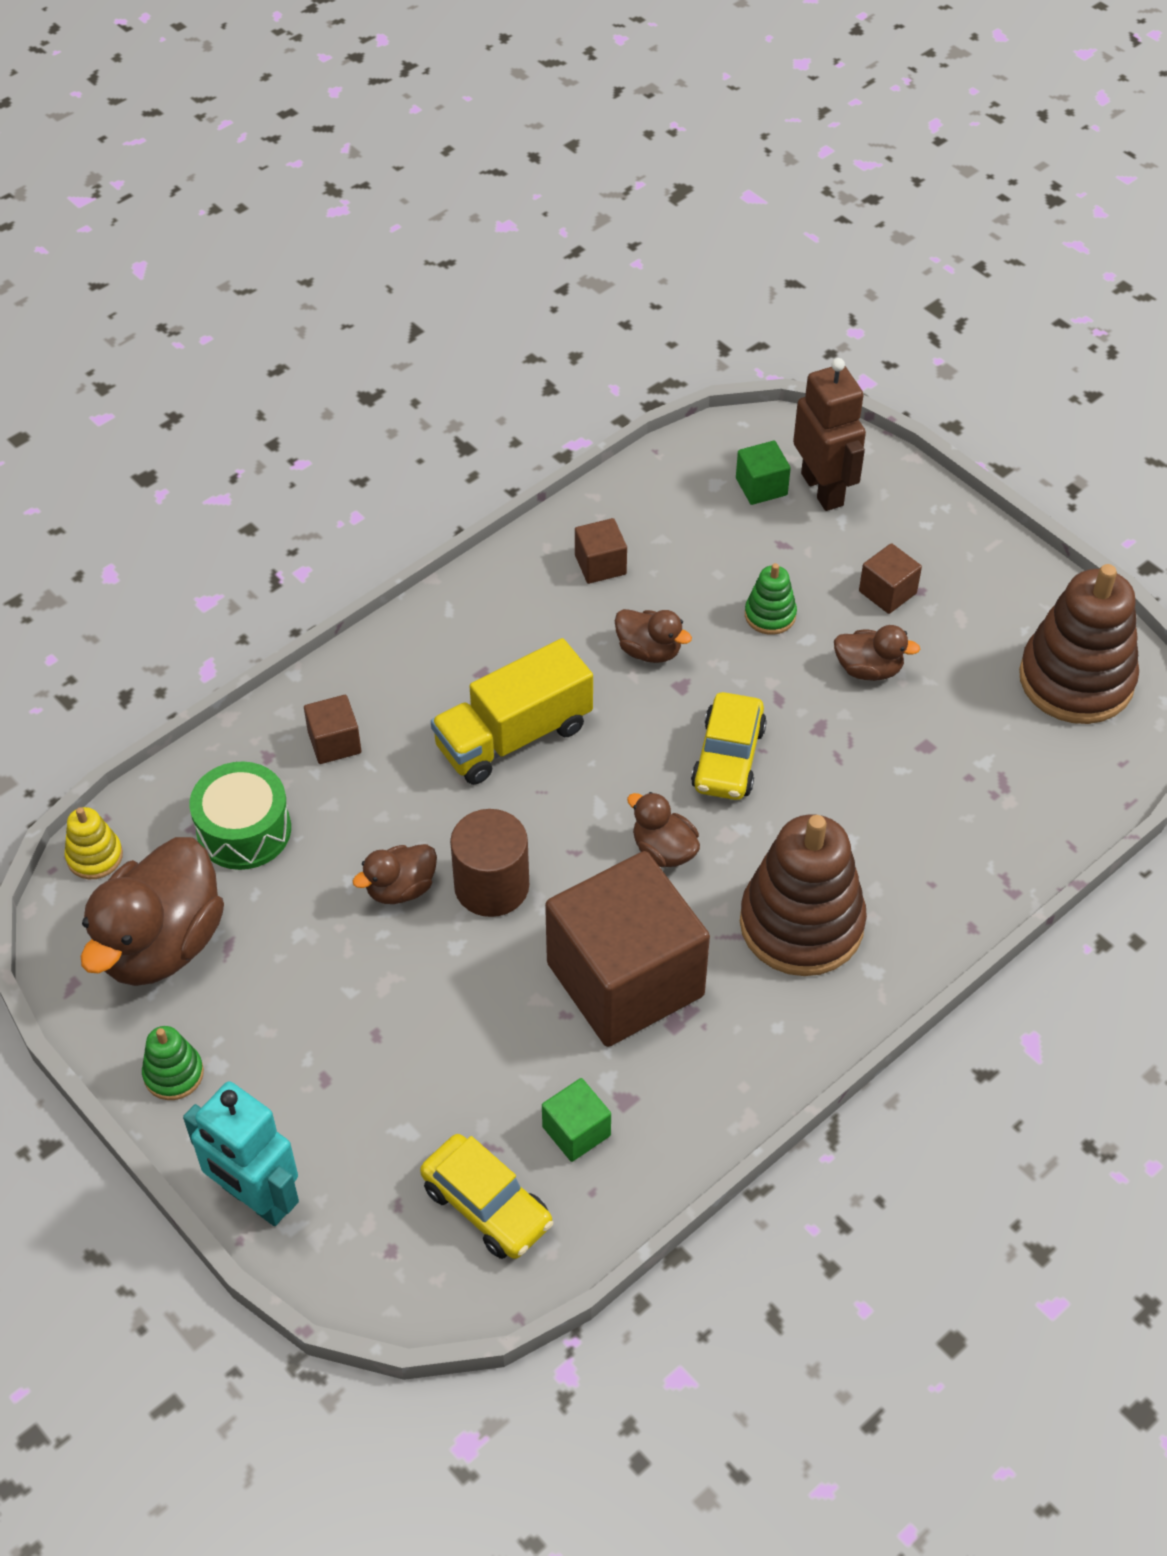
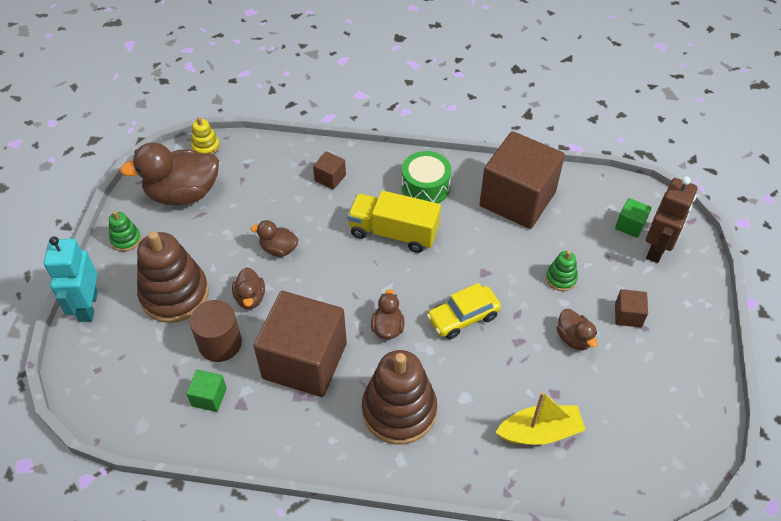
camera: 50 degrees right, 0 degrees up
(244, 830) = (260, 180): green drum -> green drum (425, 187)
(487, 1206) = (145, 389): yellow car -> none
(491, 886) = (309, 278): brown cylinder -> brown cylinder (220, 343)
(600, 565) = (517, 199): brown cube -> brown cube, size x2.45
(649, 651) = (490, 248): brown duck -> brown duck (250, 298)
(964, 800) = (540, 432): none -> yellow boat
(1076, 679) = (669, 433): brown stacking toy -> brown stacking toy (175, 294)

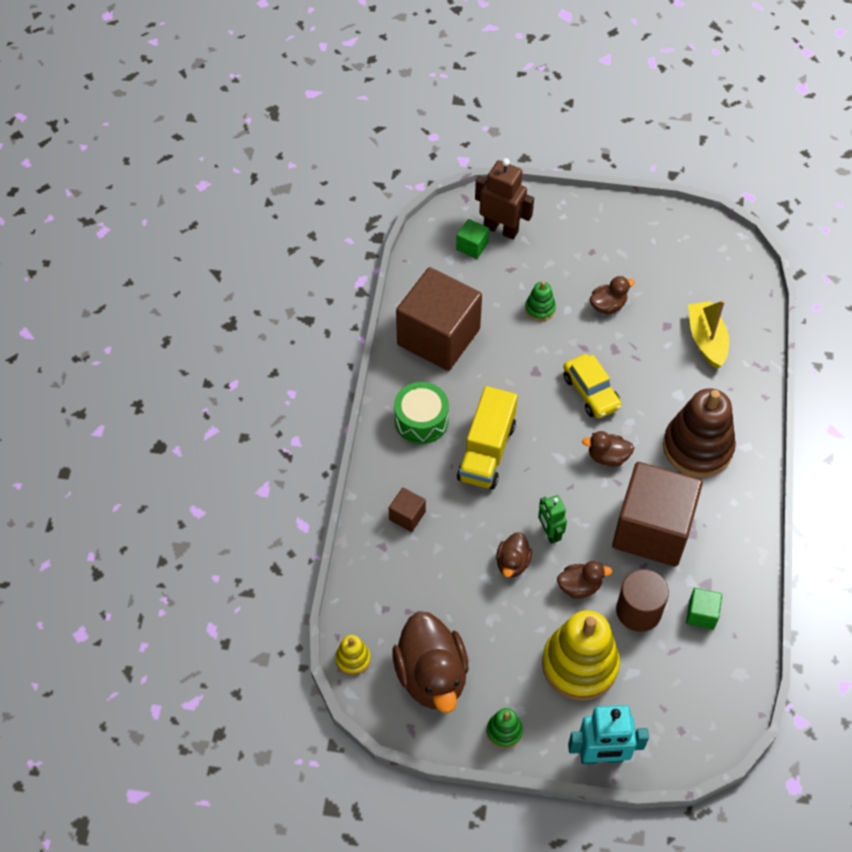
camera: 90 degrees left, 5 degrees up
(175, 294) = (579, 664): brown stacking toy -> yellow stacking toy
(307, 277) = (549, 533): none -> green robot
(628, 315) = (579, 262): brown cube -> none

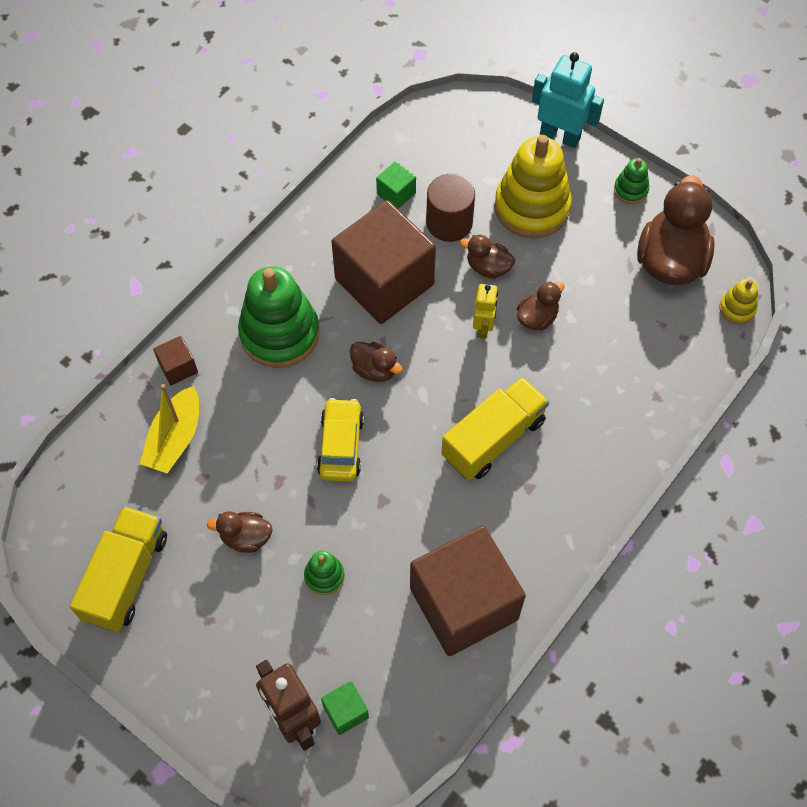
camera: 150 degrees left, 5 degrees up
(407, 516) = (615, 414): brown cube -> brown cube (178, 367)
(421, 420) = (543, 509): green drum -> none
(549, 533) = (483, 327): green robot -> yellow robot
(662, 249) = (126, 577): none -> yellow truck
(697, 447) = (279, 333): brown stacking toy -> green stacking toy

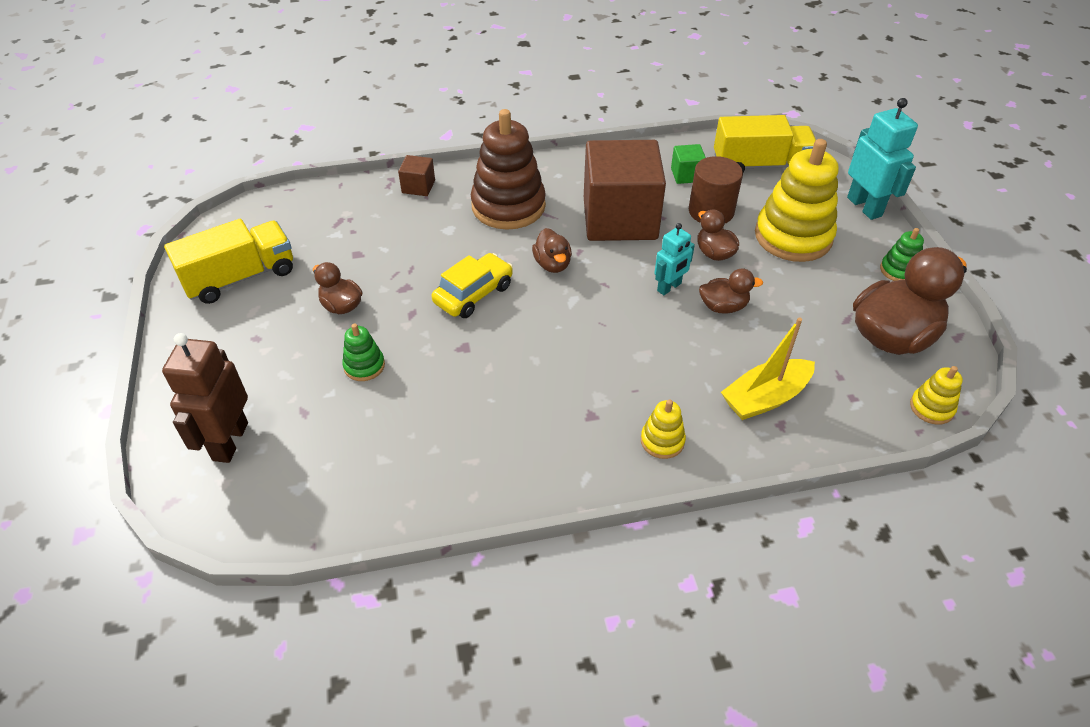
camera: 40 degrees right, 15 degrees down
(175, 438) = (368, 222): yellow boat -> yellow boat (765, 398)
(279, 333) = (508, 206): green stacking toy -> brown stacking toy
(345, 711) = (269, 466): green cube -> none
(464, 603) = (445, 459): brown cube -> none
(483, 327) = (669, 287): yellow robot -> turquoise robot
(493, 438) = (598, 363): yellow truck -> yellow truck (760, 165)
(593, 471) = (662, 441): none -> yellow stacking toy

